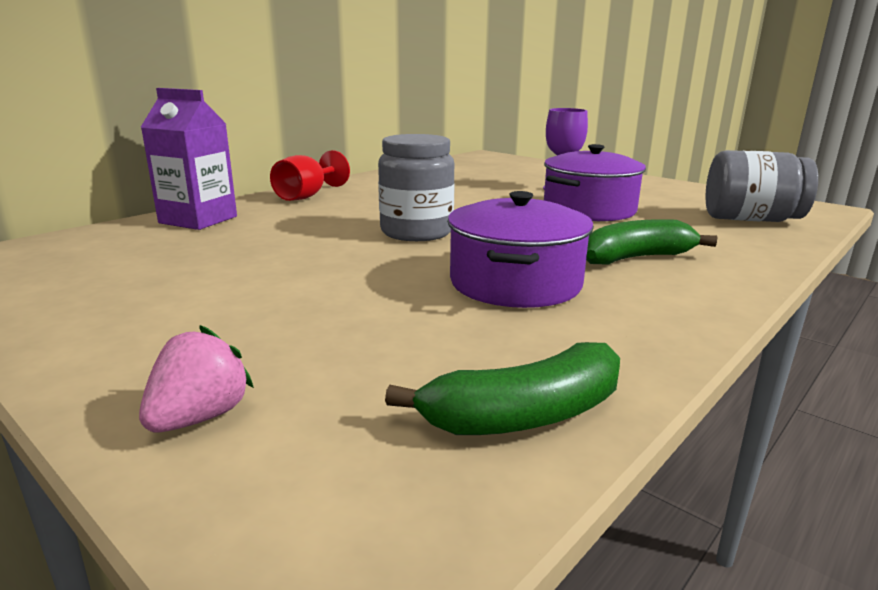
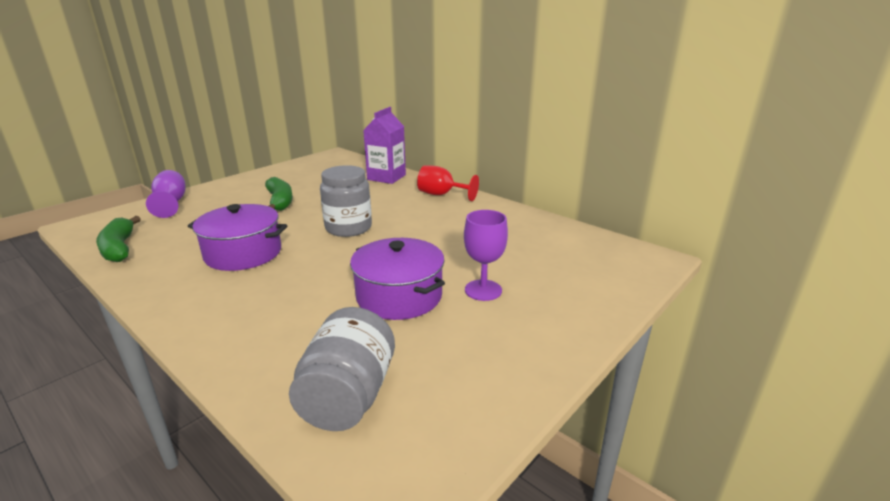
camera: 90 degrees right, 5 degrees up
(200, 417) = (171, 203): pink strawberry -> purple goblet
(636, 258) = (262, 298): green banana -> green banana (280, 202)

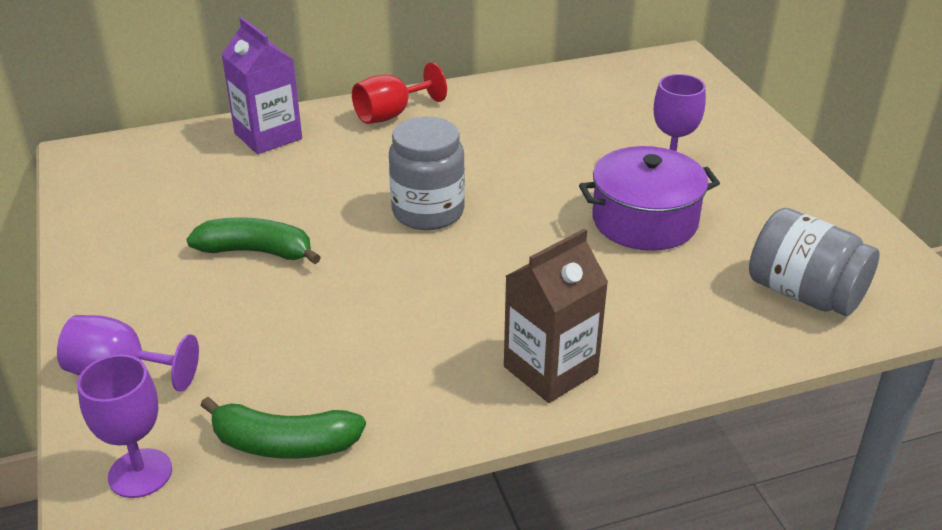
camera: 60 degrees left, 10 degrees up
(97, 226) = (140, 473): none -> purple goblet
(199, 303) = (550, 370): none -> brown carton
(243, 253) = (428, 315): purple pot -> none

